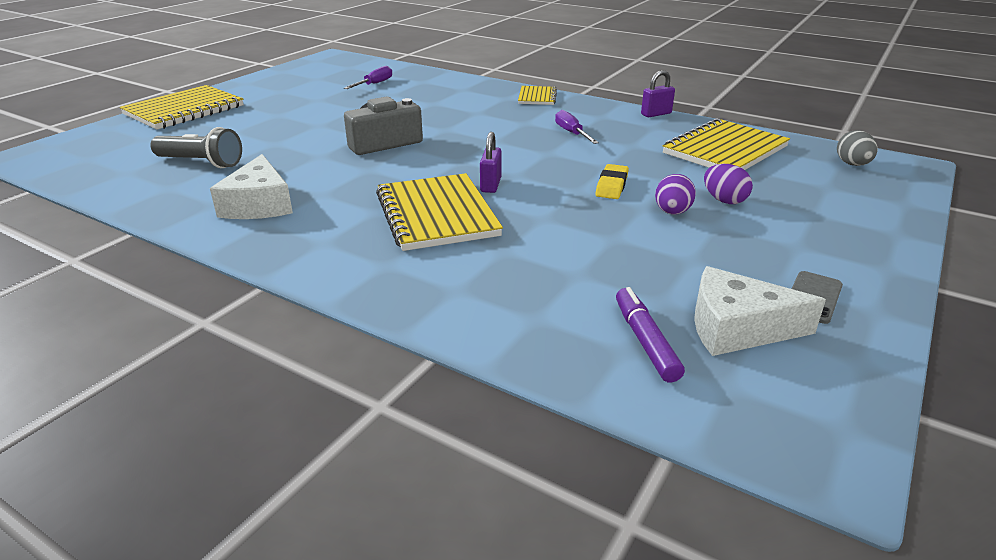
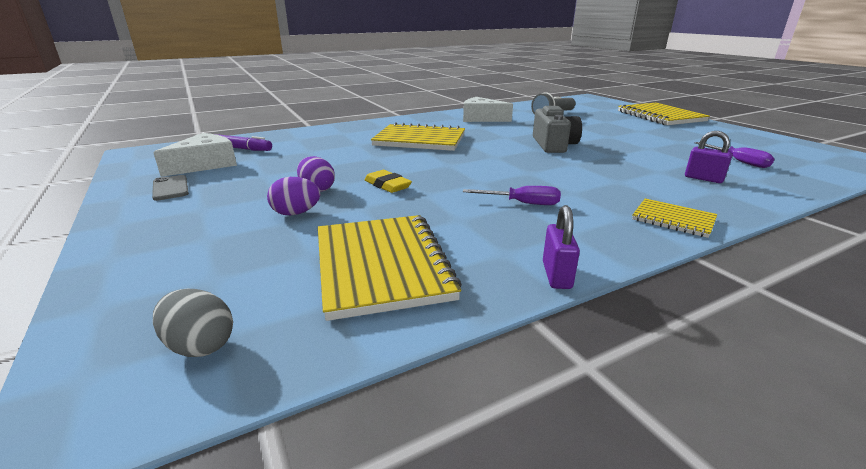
camera: 120 degrees right, 5 degrees down
(491, 185) = (442, 156): purple padlock -> purple padlock (703, 179)

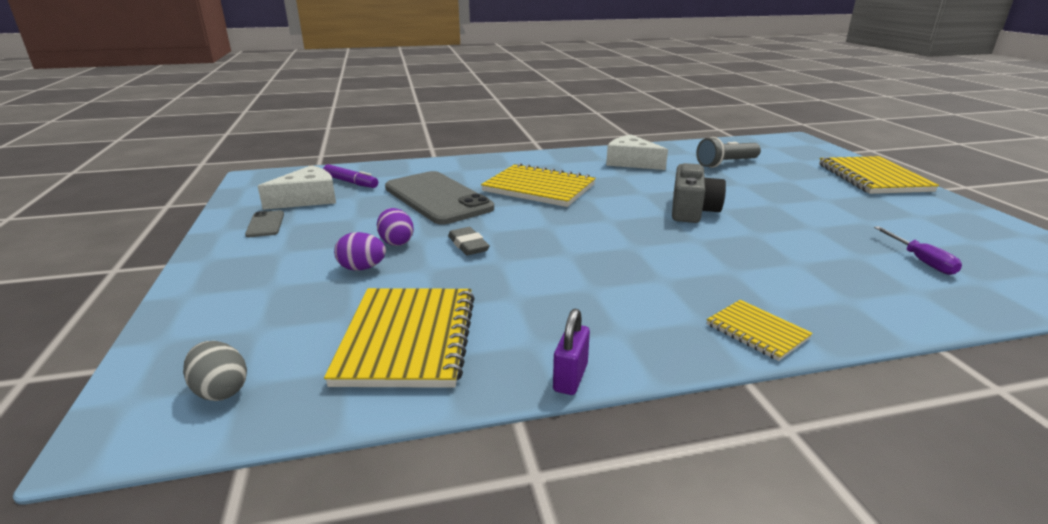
camera: 15 degrees right, 0 degrees up
(334, 154) = (437, 198): none -> grey phone
(387, 185) = (468, 245): yellow eraser -> grey eraser
(522, 203) = (596, 286): purple screwdriver -> none
(703, 179) = (847, 280): purple padlock -> none

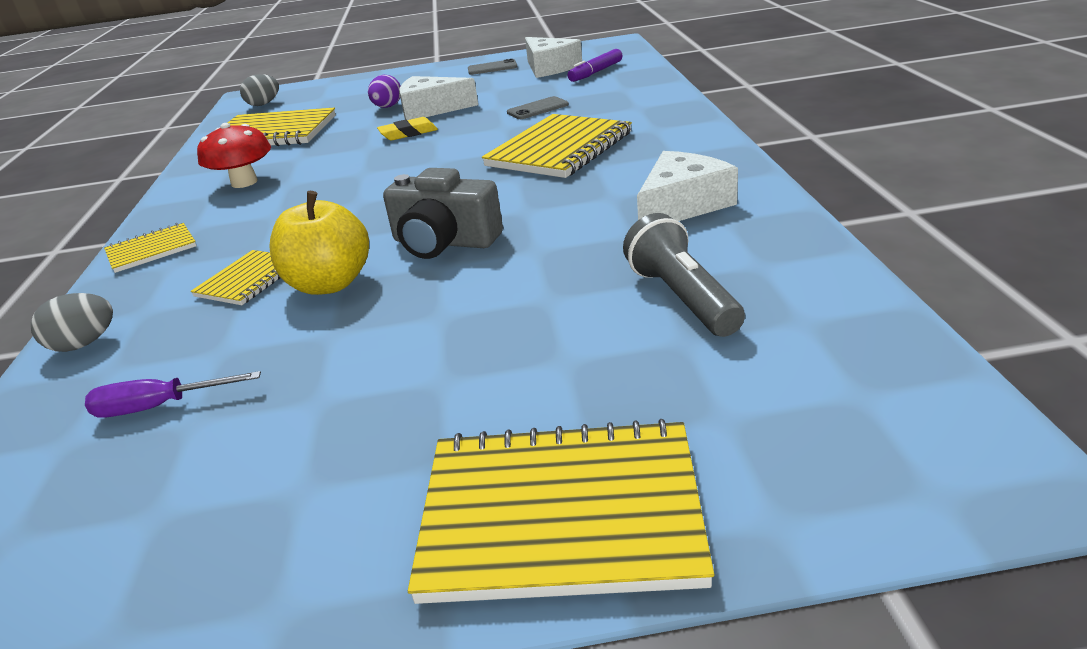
camera: 100 degrees right, 5 degrees up
(396, 242) = (431, 109): purple egg -> white cheese
(437, 198) = (537, 109): grey phone -> grey phone, size x0.42
(468, 245) = (408, 133): grey eraser -> yellow eraser
(570, 377) = (179, 180): purple padlock -> none
(585, 317) = (244, 182): none -> red mushroom
(762, 236) = (329, 284): none -> yellow apple
(776, 265) = (249, 280): none -> yellow notebook
(907, 312) = (84, 344): none -> grey egg

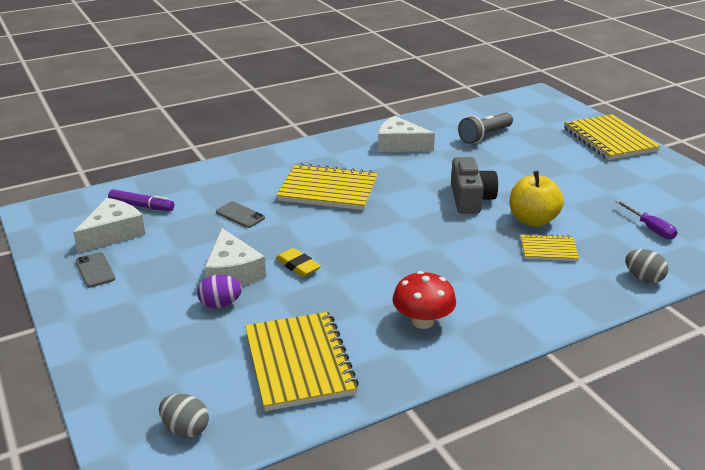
camera: 115 degrees left, 0 degrees up
(151, 250) = (546, 312): yellow notebook -> none

